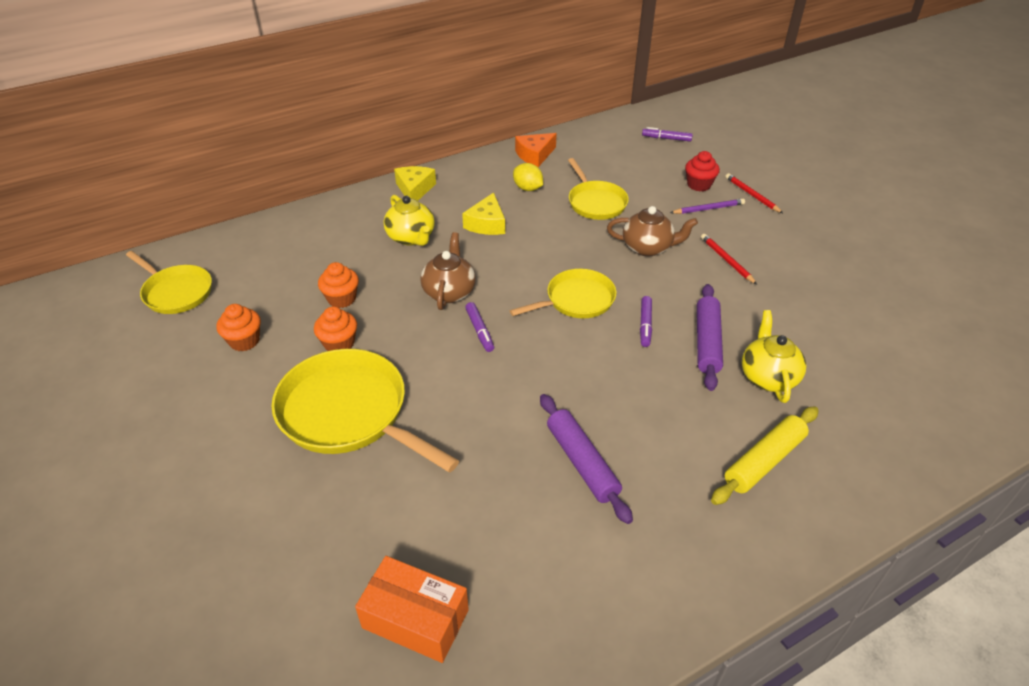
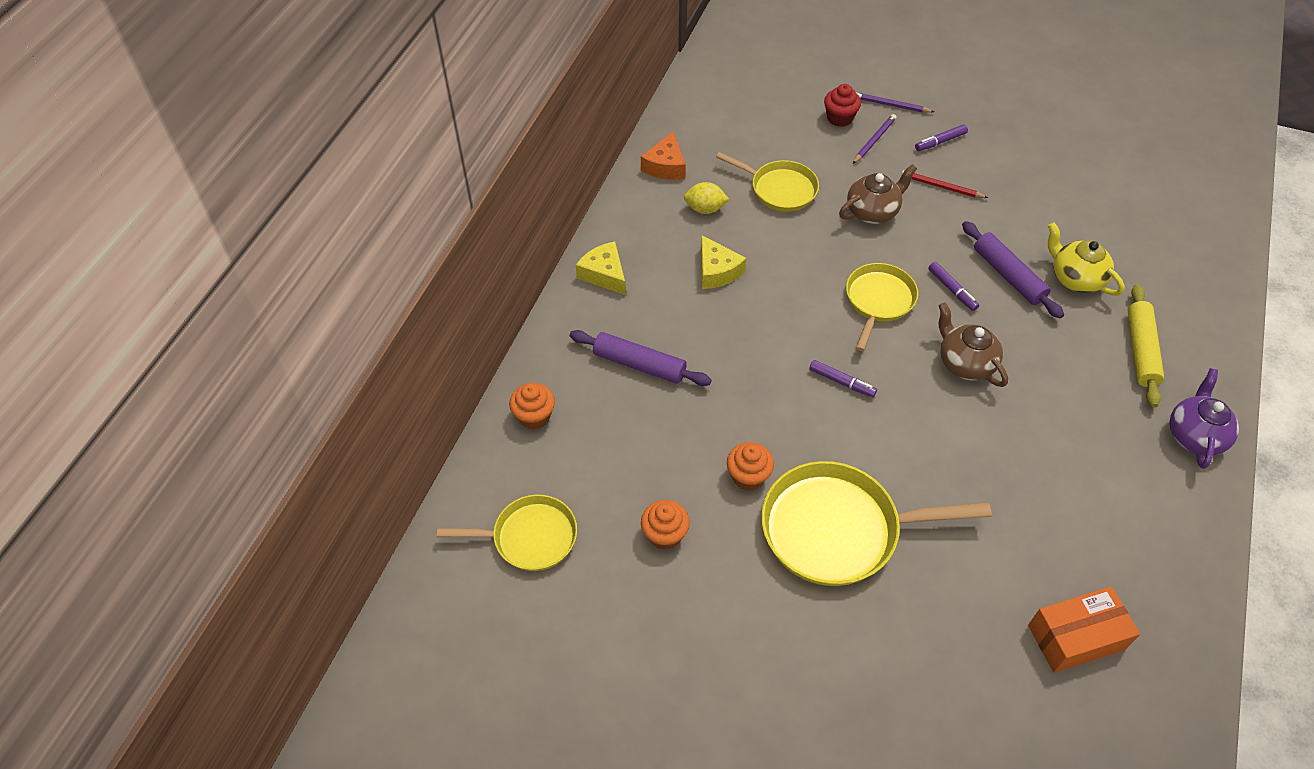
camera: 40 degrees left, 10 degrees up
(342, 299) = (692, 433): orange cupcake -> orange cupcake (534, 416)
(411, 237) = (670, 329): yellow teapot -> none
(449, 292) = (772, 362): brown teapot -> brown teapot (965, 363)
(582, 462) = (1040, 439): purple rolling pin -> purple rolling pin (639, 364)
(666, 138) = (757, 78): purple marker -> purple marker (940, 142)
(733, 556) = (1194, 436): none -> purple teapot
(752, 195) = (890, 105): red pencil -> purple pencil

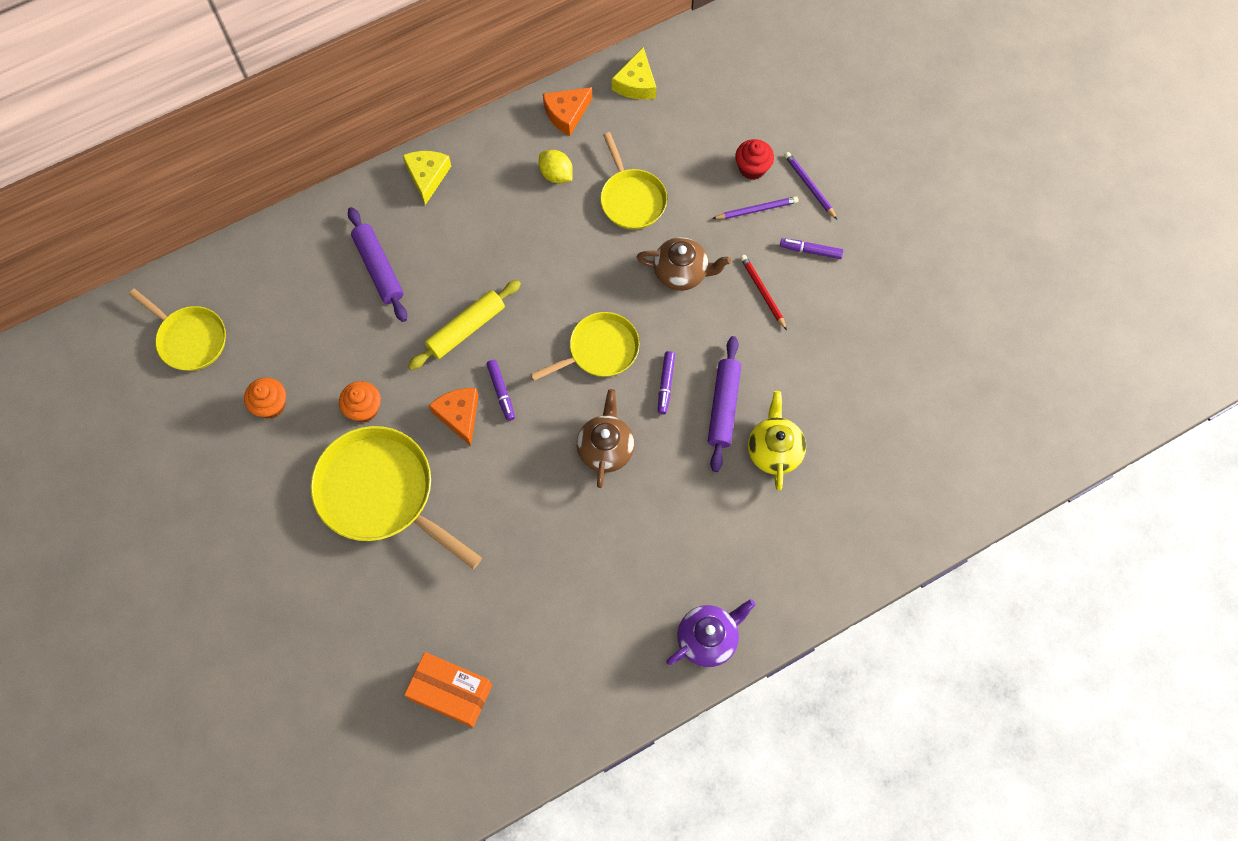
camera: 40 degrees right, 15 degrees up
(534, 416) = (273, 254): orange cupcake -> none
(717, 271) = (509, 235): yellow cheese -> yellow cheese (636, 84)
(830, 423) = (459, 415): none -> orange cheese
(1141, 350) = (751, 546): yellow rolling pin -> yellow rolling pin (466, 329)

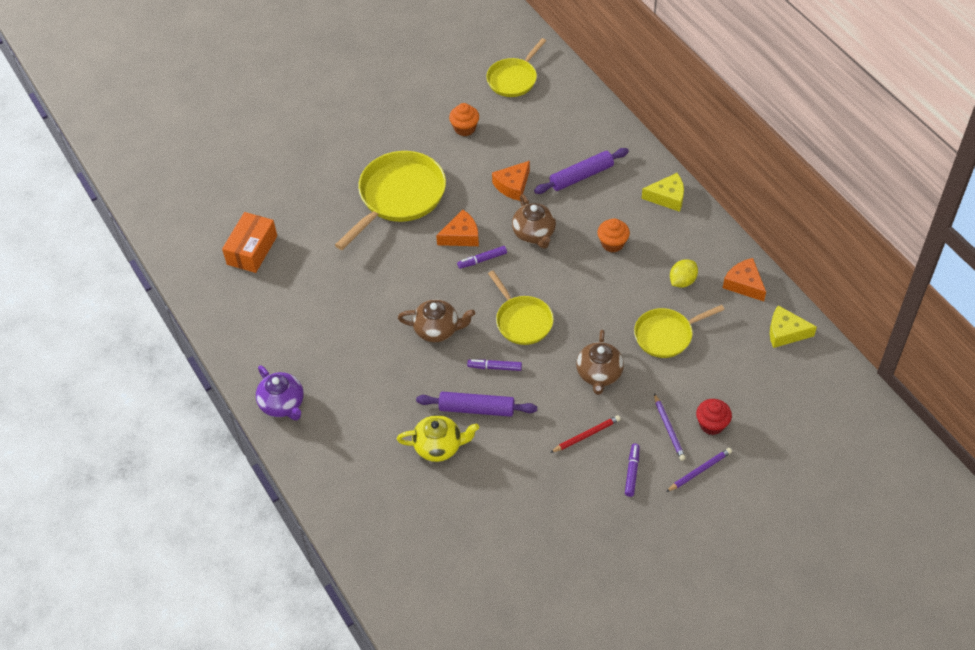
camera: 90 degrees right, 15 degrees down
(364, 409) = (464, 180): orange cupcake -> orange cupcake (612, 243)
(383, 350) = (513, 186): none -> orange cheese
(466, 329) = (534, 234): yellow rolling pin -> brown teapot

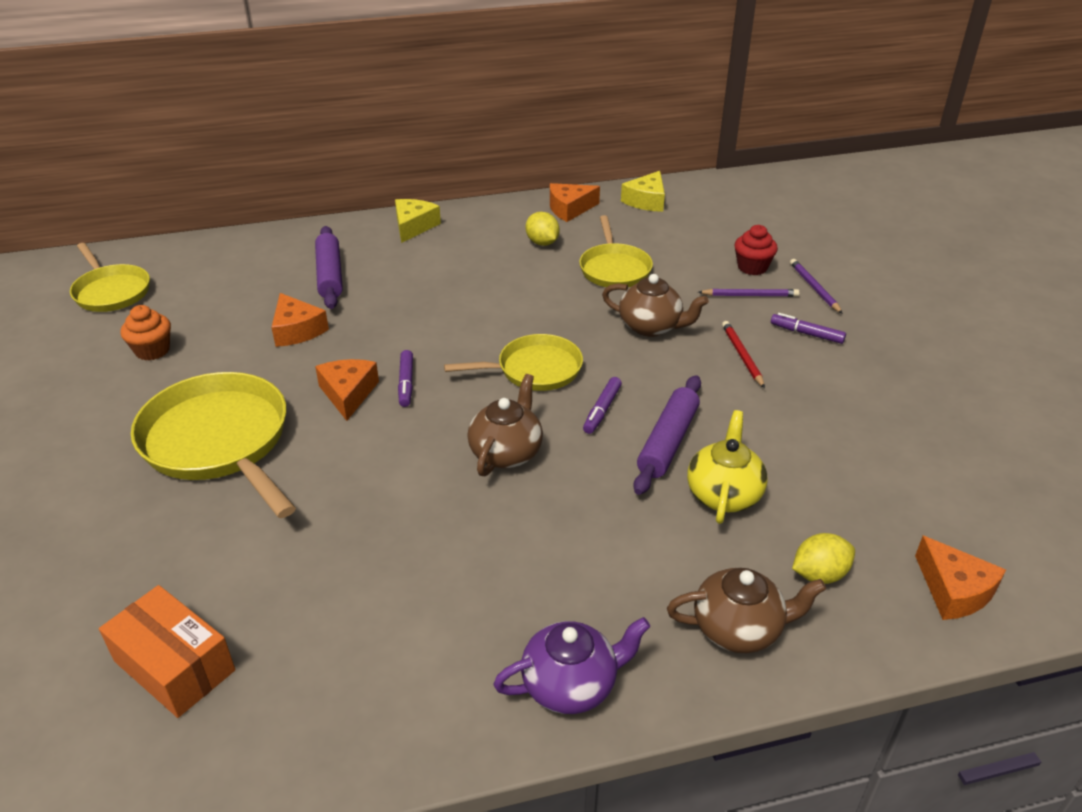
camera: 75 degrees left, 15 degrees down
(389, 503) = (819, 574): none -> yellow lemon
(397, 573) = (954, 590): none -> orange cheese
(534, 234) = (394, 330): brown teapot -> brown teapot (738, 629)
(612, 243) = (454, 275): orange cupcake -> none

